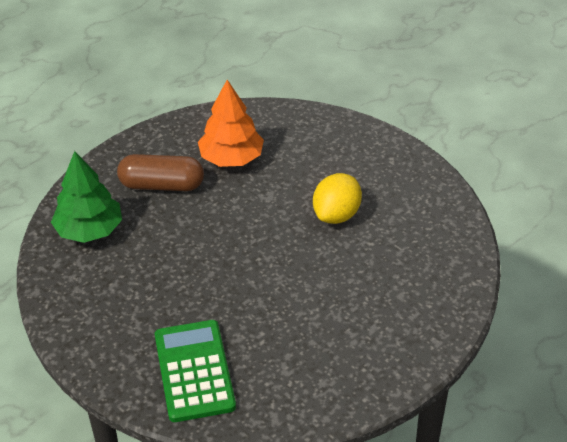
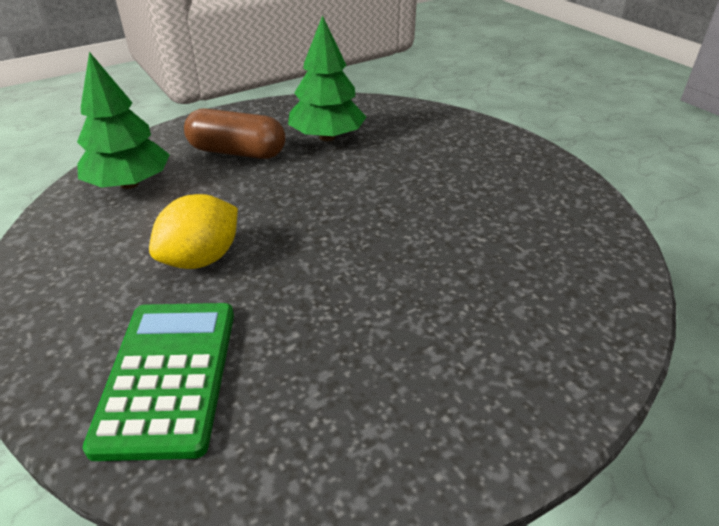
camera: 10 degrees right, 5 degrees down
(231, 158) = (327, 137): orange tree -> green tree
(336, 215) = (440, 202): yellow lemon -> yellow lemon (201, 259)

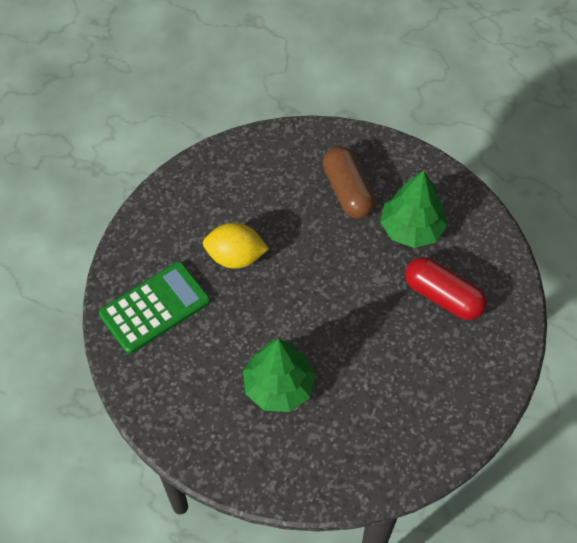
camera: 55 degrees right, 20 degrees up
(129, 184) = (268, 165): green tree -> green tree (279, 386)
(420, 151) = (443, 296): none -> red capsule

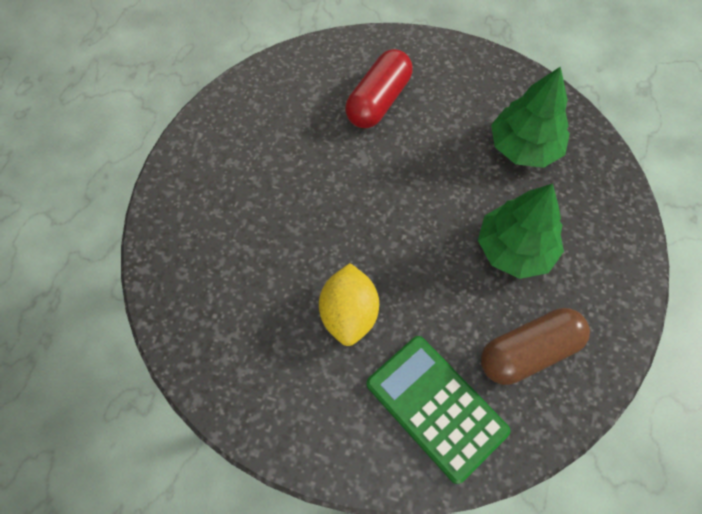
camera: 95 degrees left, 5 degrees up
(347, 191) = (244, 195): brown capsule -> brown capsule (529, 352)
(412, 228) = (294, 130): green tree -> green tree (524, 147)

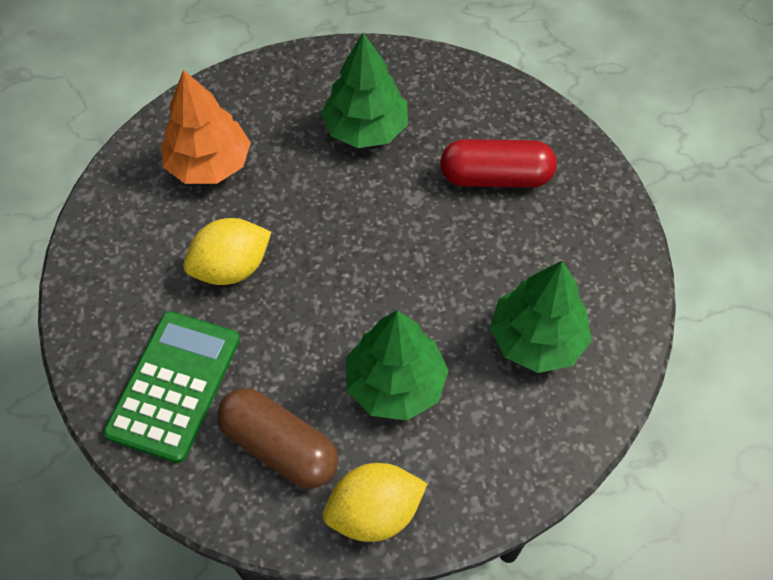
camera: 60 degrees right, 5 degrees down
(232, 285) = (209, 164): none -> orange tree
(277, 157) = (365, 129): none -> green tree
(610, 312) = (374, 512): none -> yellow lemon

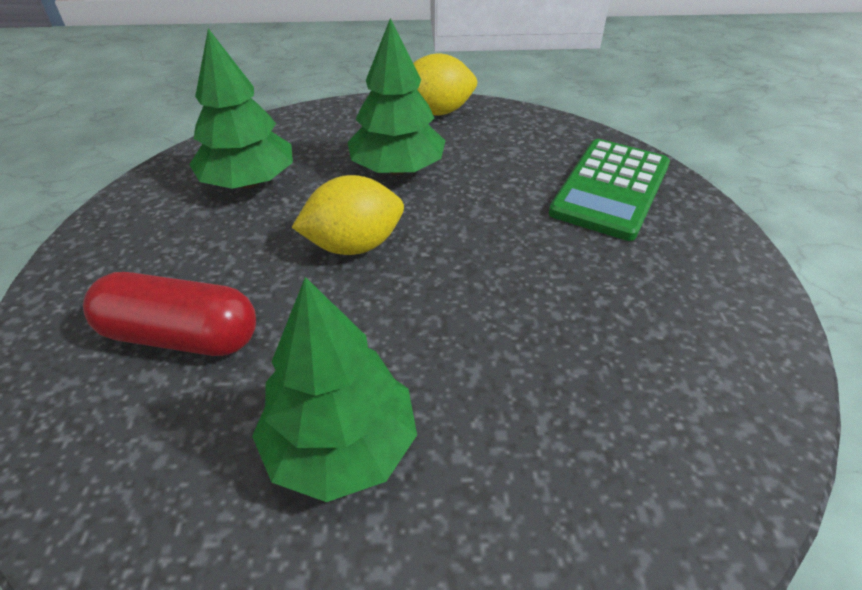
camera: 170 degrees left, 15 degrees down
(209, 164) = (616, 420): orange tree -> none
(231, 268) = (563, 275): yellow lemon -> yellow lemon (354, 245)
(279, 446) = (508, 146): brown capsule -> none

